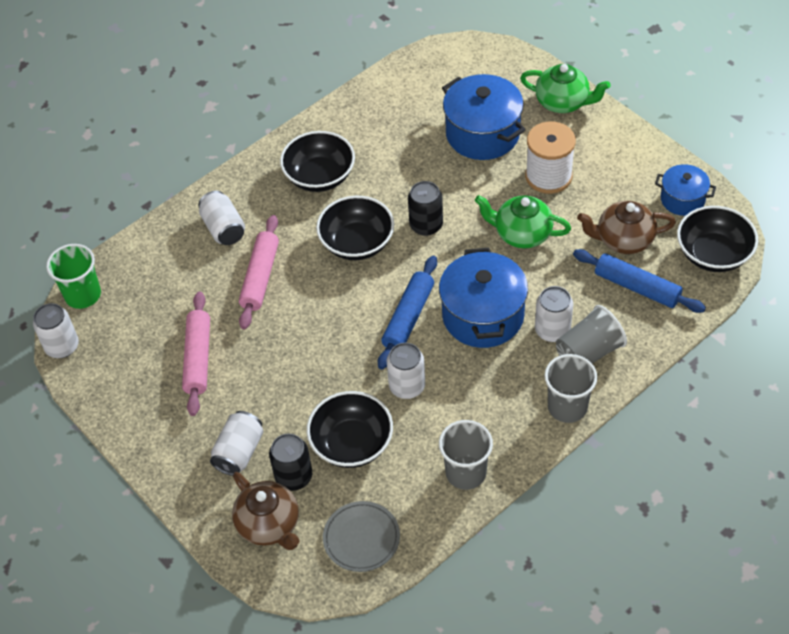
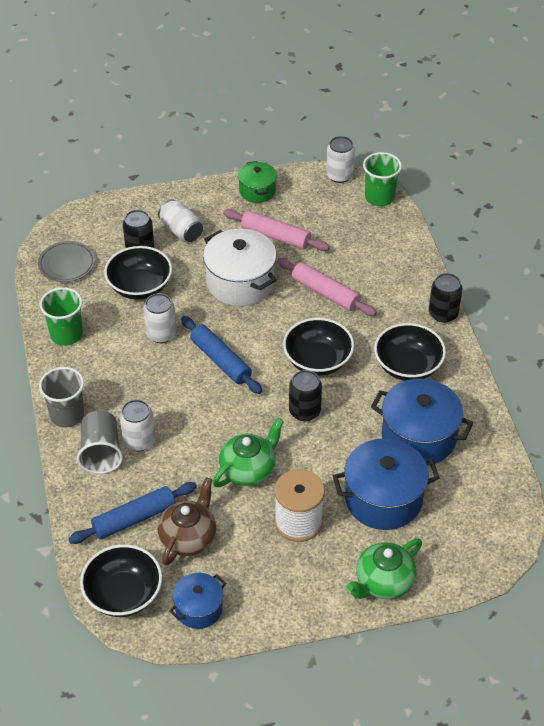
camera: 115 degrees right, 5 degrees down
(129, 412) = (257, 191): none -> green pot
(223, 228) = (391, 289): white can -> none
(234, 178) = (443, 314): none -> black can
(269, 524) = (115, 226): brown teapot -> none
(289, 355) = (240, 282): none -> white pot
(466, 472) = (66, 334): grey cup -> green cup
(483, 315) = (187, 405): blue pot -> blue pot (418, 437)

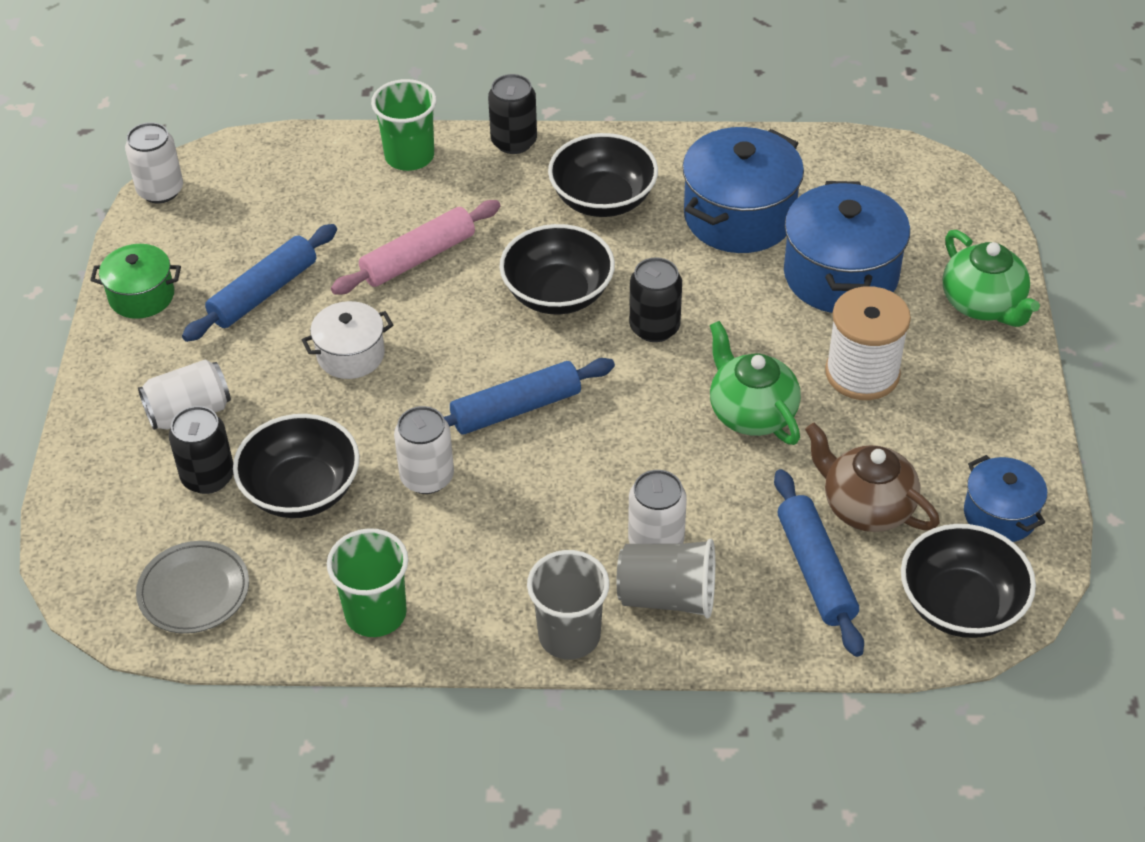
camera: 75 degrees left, 0 degrees up
(240, 282) = (351, 355): white pot -> white pot, size x0.57
(275, 236) = (263, 292): pink rolling pin -> blue rolling pin
(379, 197) = (236, 156): green cup -> green cup (409, 156)

